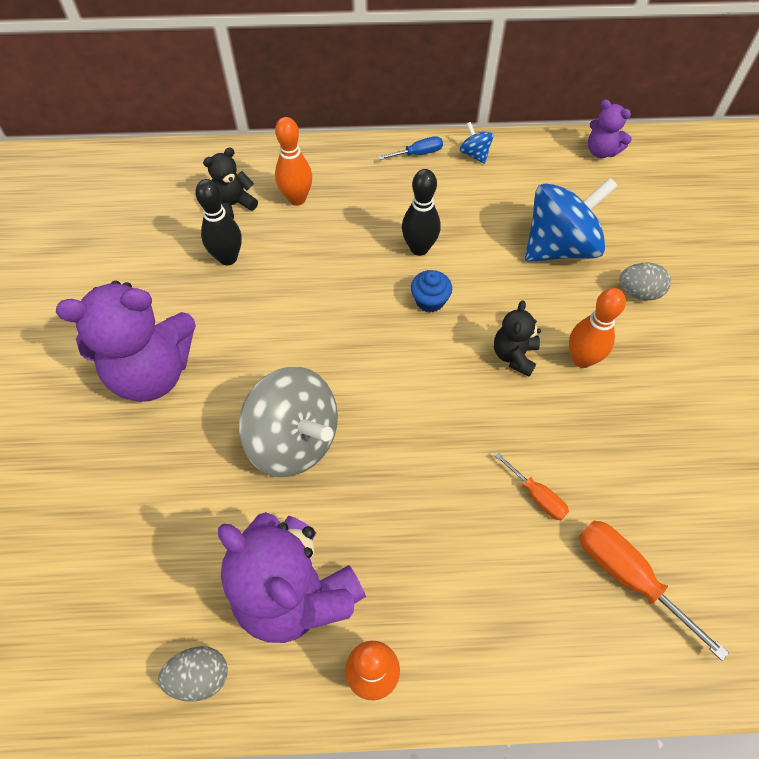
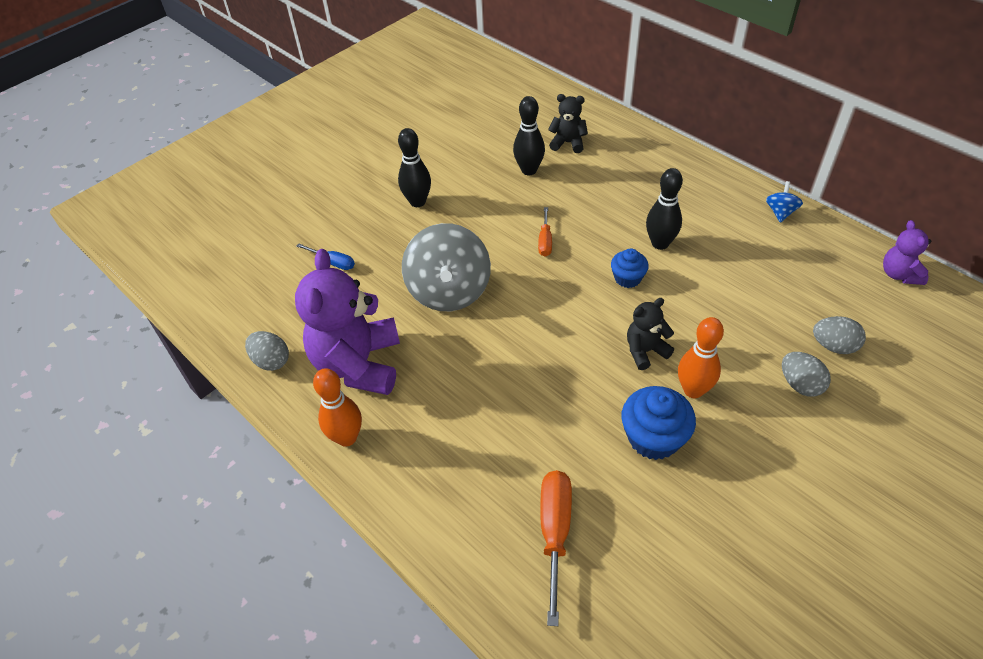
camera: 50 degrees right, 10 degrees down
(152, 372) = (417, 202): purple teddy bear -> black bowling pin
(297, 199) = (612, 163): orange bowling pin -> none
(418, 153) = (735, 186): blue screwdriver -> blue screwdriver (333, 262)
(536, 495) = (554, 438): orange screwdriver -> orange screwdriver (545, 241)
(559, 247) = (772, 312): blue spinning top -> none
(600, 425) = (653, 438): none -> blue cupcake
(624, 242) = (833, 346): none -> grey egg

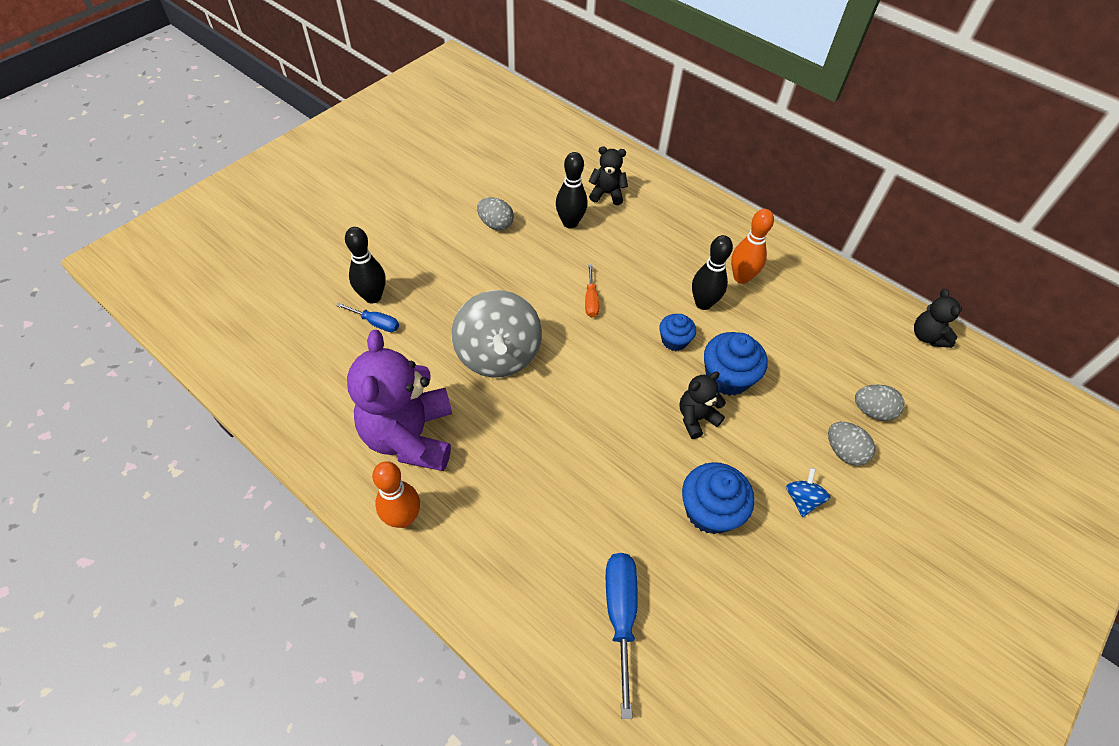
camera: 10 degrees left, 5 degrees up
(271, 361) = (318, 434): grey egg -> grey egg (495, 224)
(417, 202) = (459, 256): black bowling pin -> black bowling pin (373, 297)
(555, 533) = (620, 615): orange screwdriver -> blue screwdriver
(680, 313) = (727, 377): none -> blue cupcake
(693, 390) = (744, 459): orange bowling pin -> orange bowling pin (741, 277)
(780, 212) = (815, 271): blue spinning top -> blue spinning top (802, 499)
(899, 274) = (927, 336): purple teddy bear -> black teddy bear

